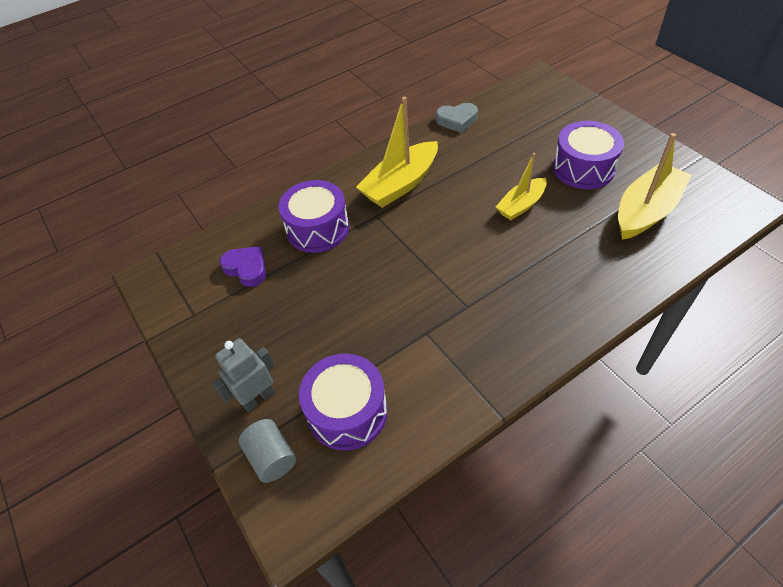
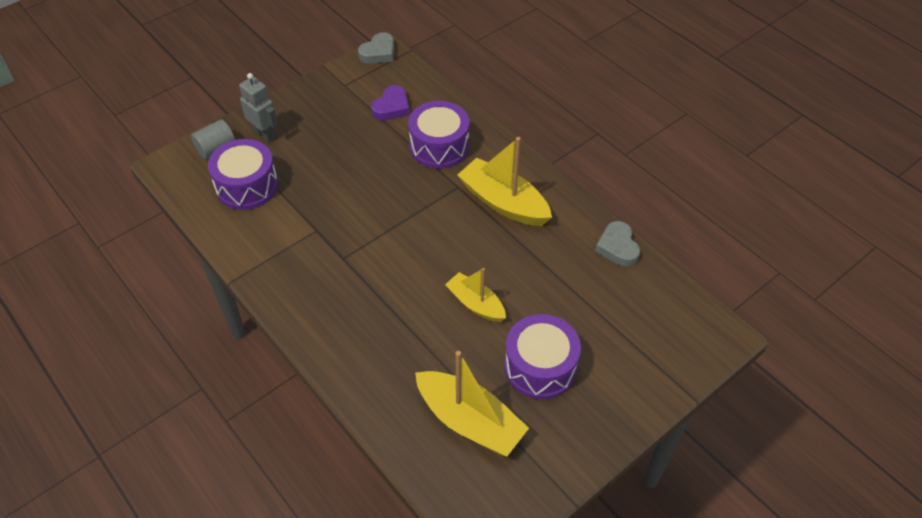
camera: 80 degrees right, 0 degrees up
(148, 282) = (378, 52): none -> grey heart

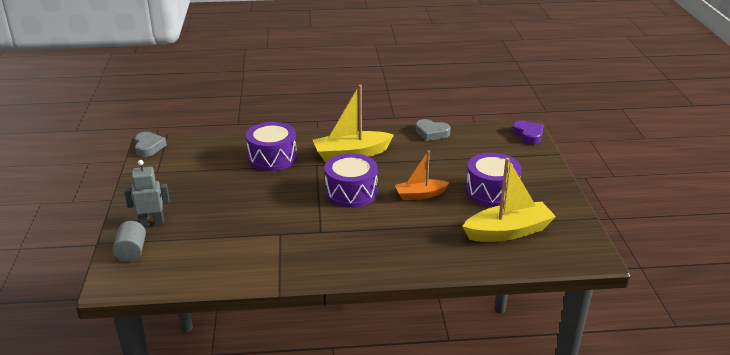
camera: 55 degrees left, 20 degrees down
(247, 186) = (193, 250): purple drum -> purple drum (351, 192)
(391, 107) = (209, 161): purple heart -> purple heart (528, 135)
(475, 304) = (420, 195): yellow boat -> orange boat

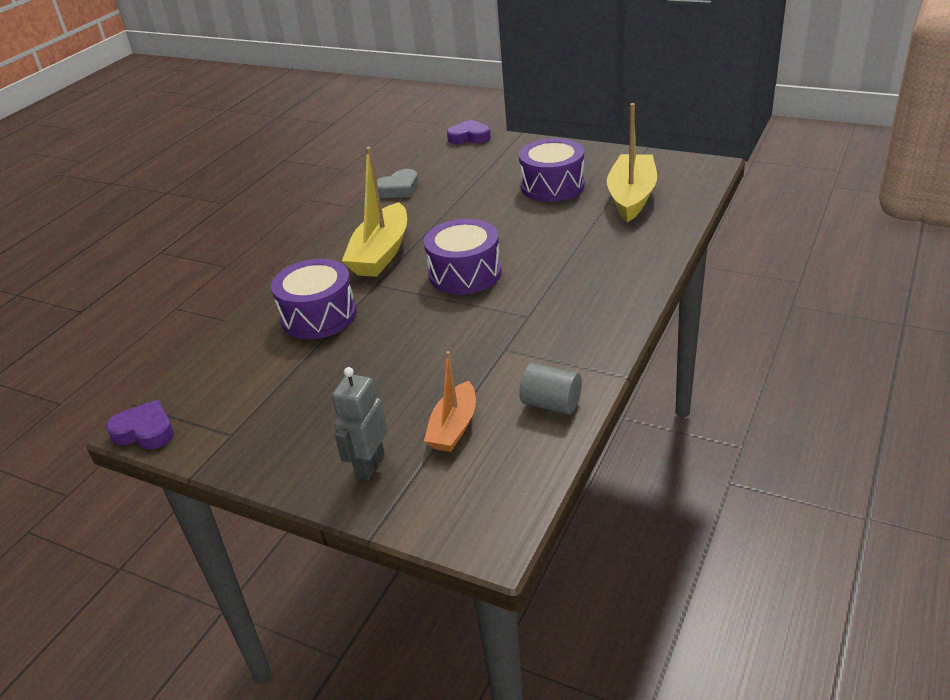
camera: 55 degrees left, 5 degrees up
(131, 252) = (426, 501): grey cylinder -> grey cylinder (551, 404)
(148, 147) = (145, 431): grey heart -> purple heart
(420, 195) = (517, 229): orange boat -> orange boat (454, 427)

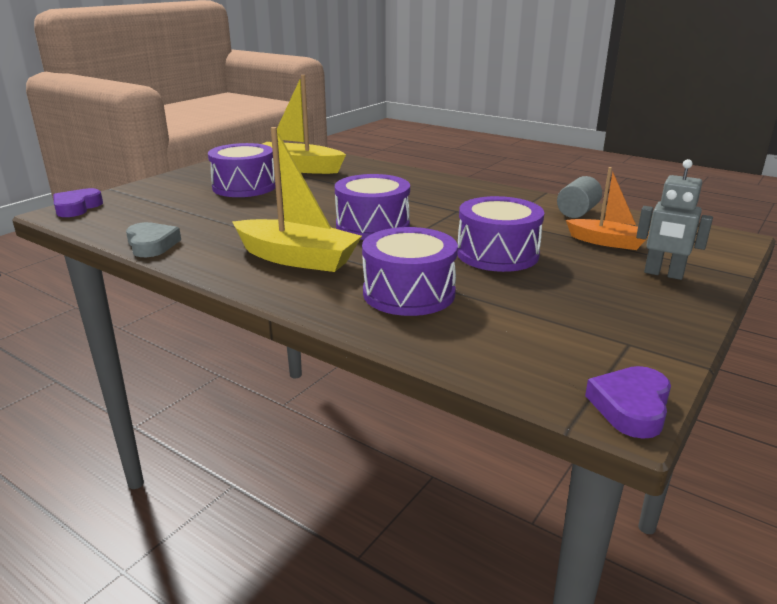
camera: 85 degrees left, 10 degrees down
(406, 353) = (497, 254): none -> purple drum

